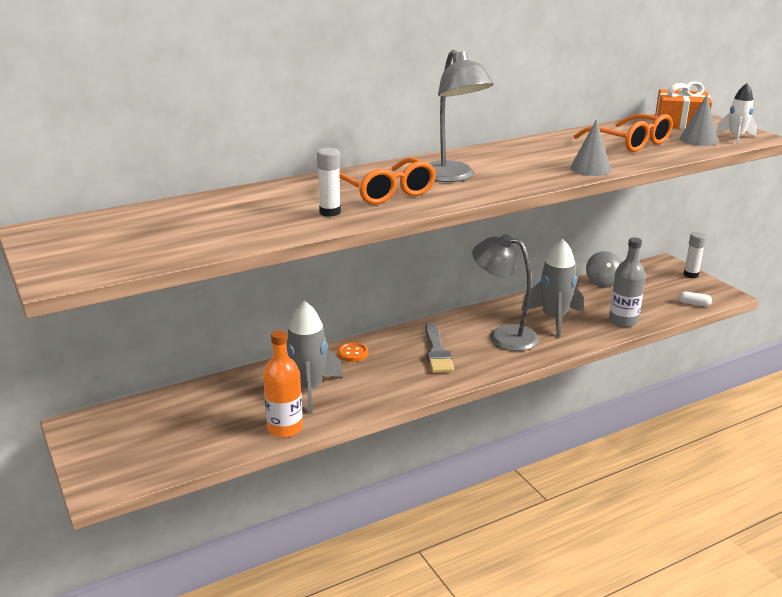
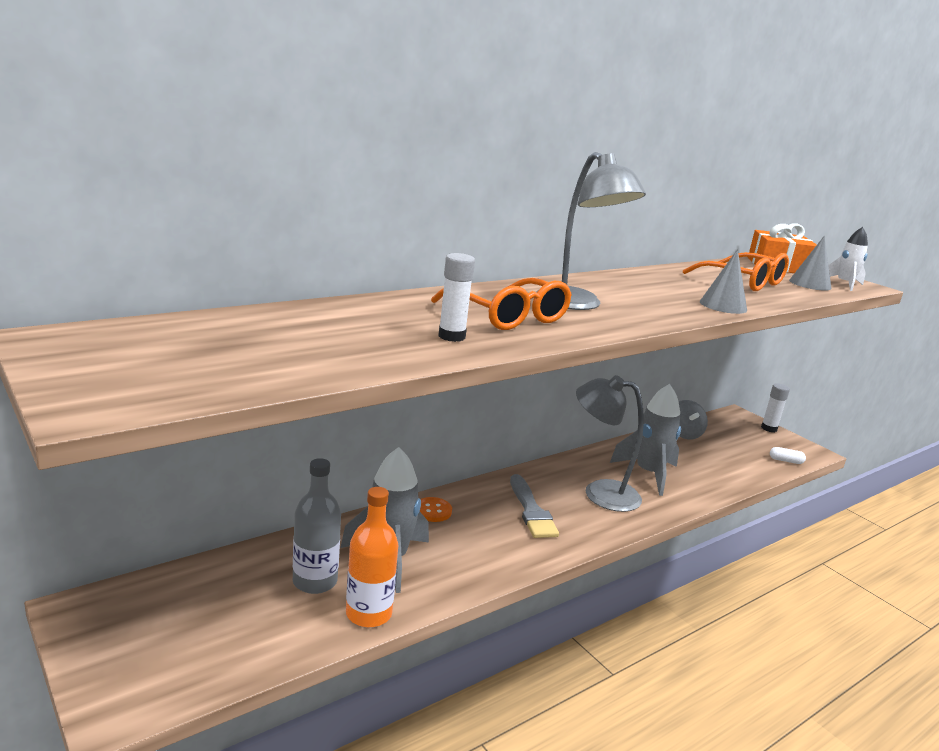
camera: 10 degrees left, 5 degrees down
(623, 321) = (722, 478): grey bottle -> grey bottle (315, 581)

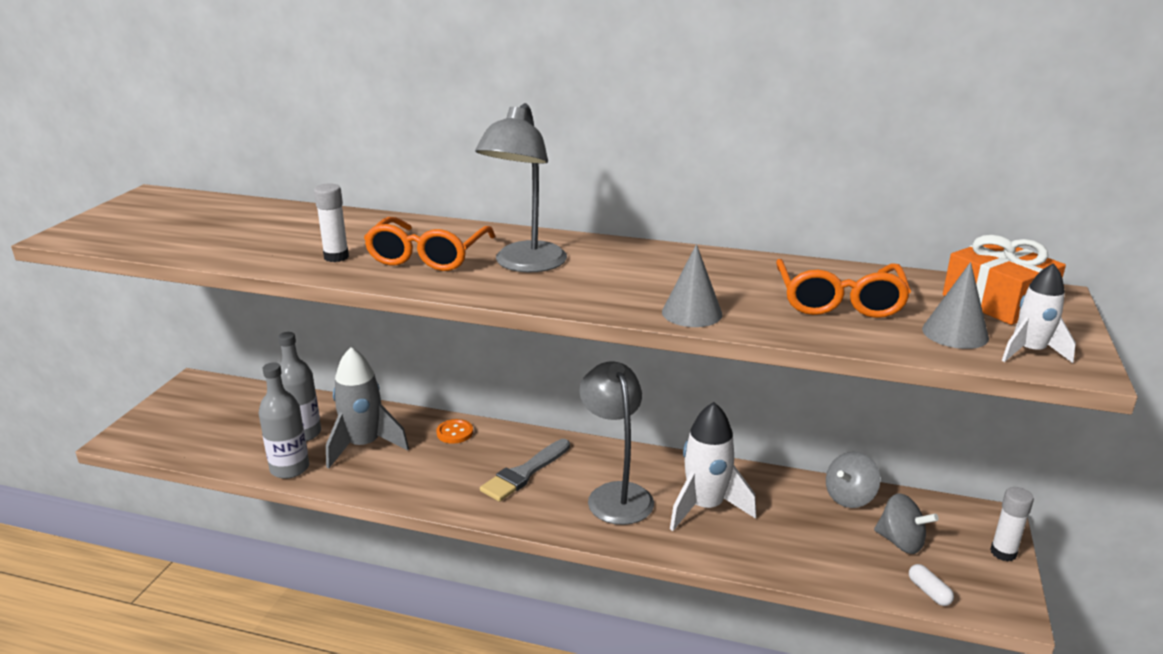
camera: 55 degrees right, 5 degrees up
(368, 614) = (289, 468): orange bottle -> grey bottle
(648, 474) = (705, 507): grey rocket -> white rocket
(737, 444) = (900, 542): none -> grey spinning top

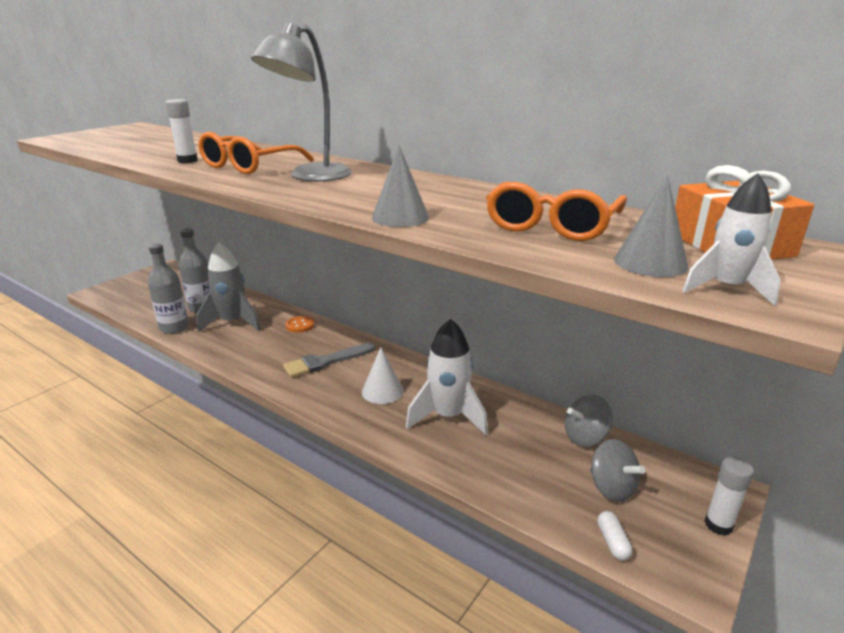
camera: 20 degrees right, 0 degrees up
(616, 494) = (382, 391): grey lamp -> white cone

